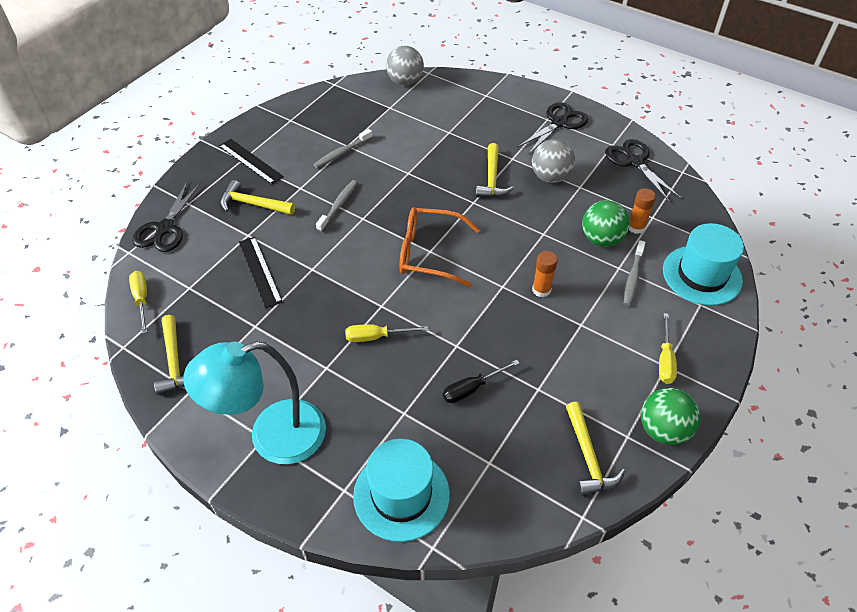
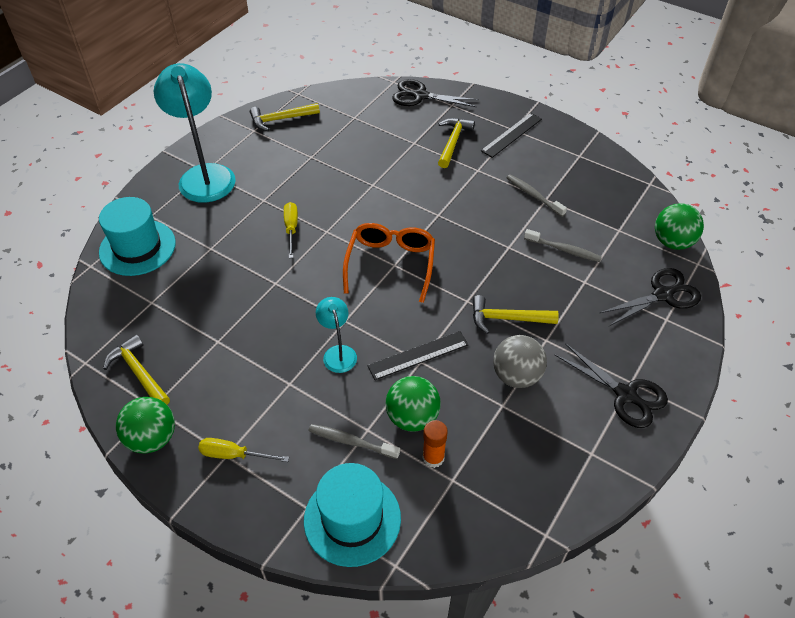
camera: 90 degrees right, 0 degrees up
(142, 299) = (343, 95): yellow screwdriver -> none
(260, 271) = (370, 154): black ruler -> black ruler (418, 355)
(338, 205) = (454, 197): grey toothbrush -> grey toothbrush (563, 250)
(405, 81) = (672, 242): grey ball -> green ball
(472, 388) = (226, 292): black screwdriver -> none
(541, 290) = (338, 353): orange glue stick -> turquoise lamp
(588, 457) = (139, 372): yellow hammer -> yellow hammer turned 60 degrees clockwise
(634, 162) = (558, 475): black scissors -> black scissors (663, 295)

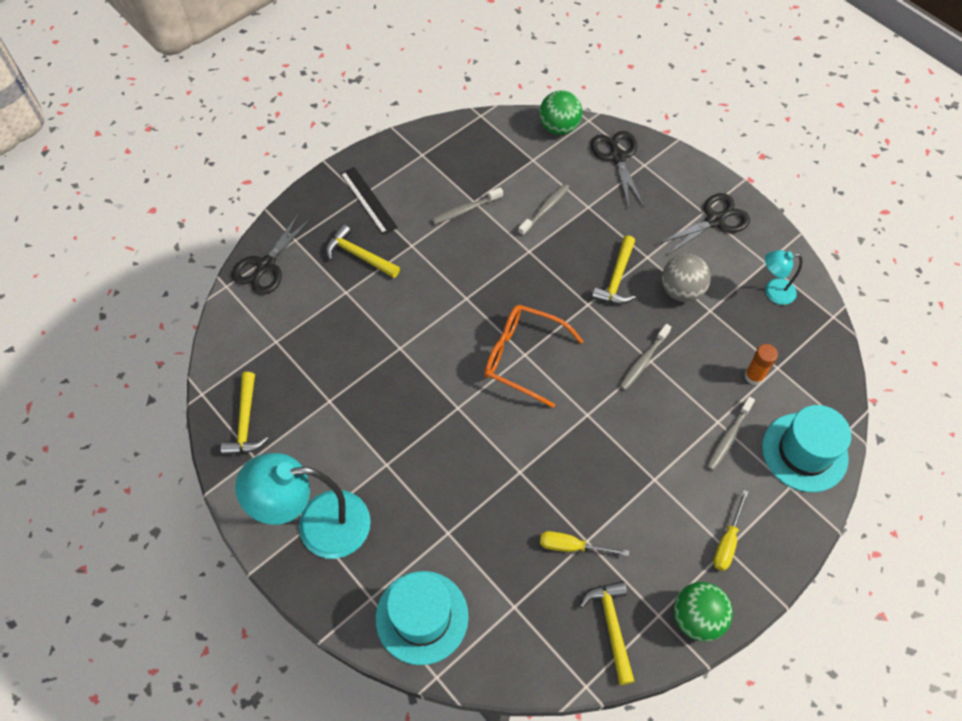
camera: 75 degrees left, 10 degrees up
(139, 372) = (611, 626): yellow hammer -> yellow hammer turned 105 degrees clockwise
(291, 229) = (443, 442): yellow screwdriver -> yellow screwdriver (572, 546)
(338, 353) = (626, 428): turquoise lamp -> turquoise lamp (773, 292)
(412, 417) = (710, 382): green ball -> none
(418, 355) = (643, 361): black ruler -> grey toothbrush

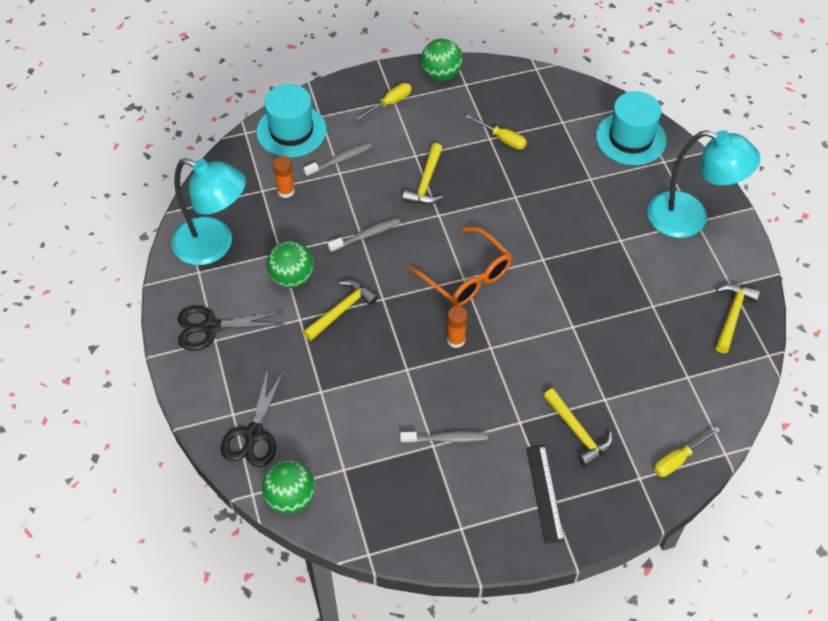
camera: 155 degrees left, 5 degrees down
(266, 265) = (678, 460): black scissors -> yellow screwdriver
(500, 292) = (456, 340): none -> orange glue stick
(545, 209) = (365, 406): grey toothbrush -> none
(611, 626) = (501, 89): yellow hammer -> yellow hammer (426, 182)
(681, 290) = (292, 277): grey ball -> green ball
(773, 292) = (214, 245): turquoise lamp -> turquoise lamp, size x2.01

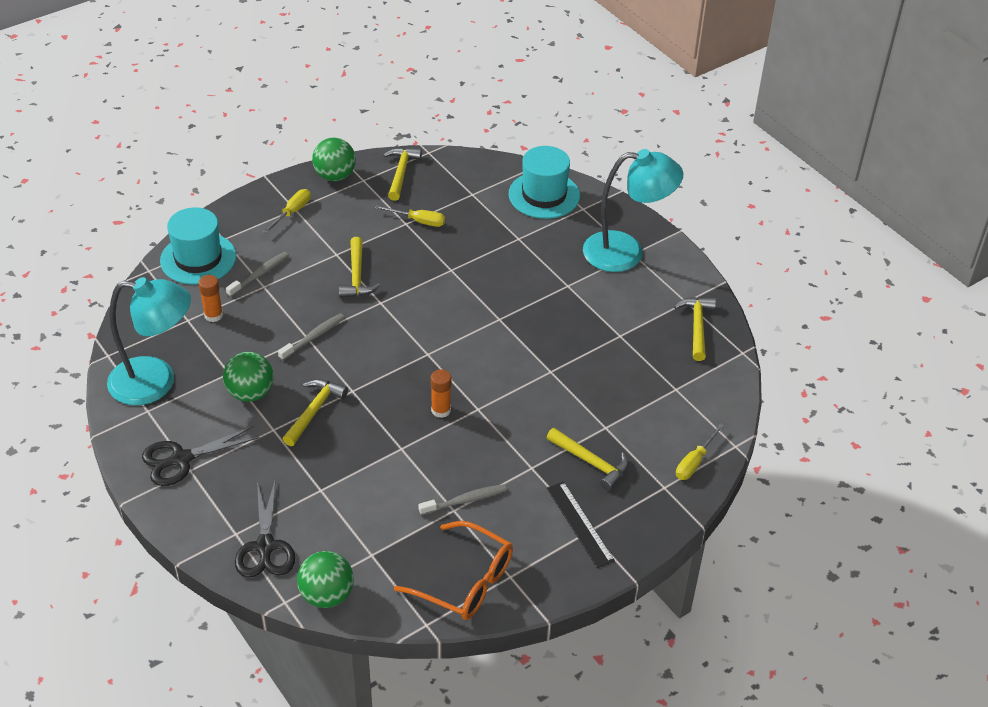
camera: 20 degrees left, 10 degrees down
(466, 277) = (430, 351): orange glasses -> orange glasses (465, 581)
(503, 84) = (401, 173): none -> yellow hammer

